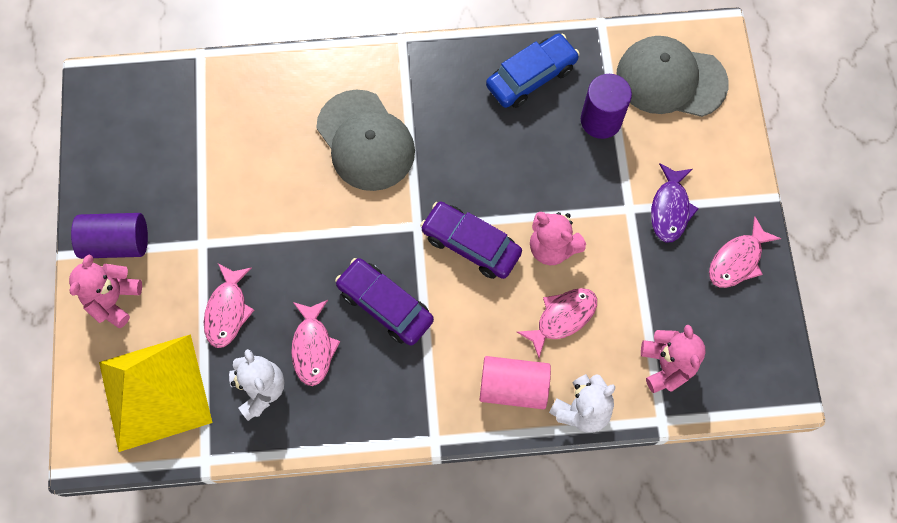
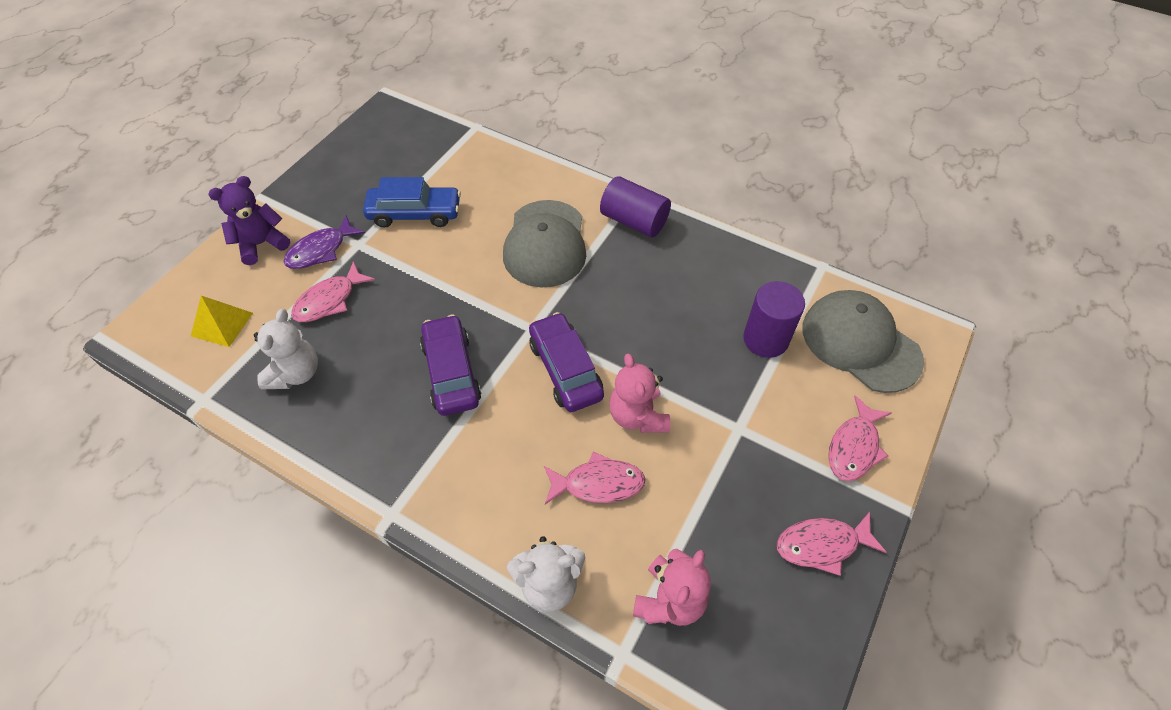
camera: 35 degrees right, 15 degrees down
(113, 299) = (261, 244): pink teddy bear -> purple teddy bear
(116, 243) = (302, 209): purple cylinder -> purple cylinder (634, 221)
(155, 391) = (222, 324): yellow pyramid -> yellow pyramid, size x0.47
(313, 347) = (365, 368): pink fish -> pink fish (854, 447)
(513, 387) = (501, 515): pink cylinder -> none
(531, 77) = (725, 273): blue car -> blue car (415, 213)
(670, 209) = (781, 452): purple fish -> purple fish (321, 250)

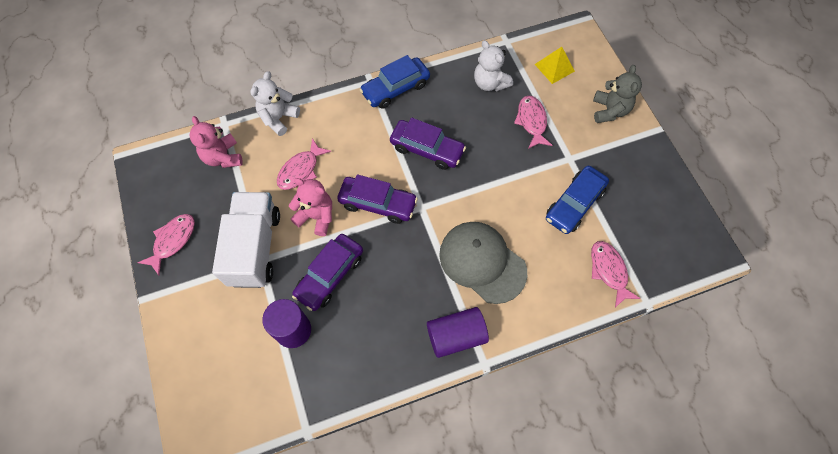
camera: 130 degrees right, 10 degrees up
(261, 244) = (609, 110): purple teddy bear -> grey teddy bear
(321, 250) = (579, 137): purple fish -> none
(381, 472) = (395, 88): none -> blue car
(685, 351) = (330, 275): none -> purple car
(733, 446) = (255, 248): none -> white truck
(854, 447) = (191, 309): pink fish -> pink fish (609, 271)
(860, 343) = (235, 386): grey cap -> none

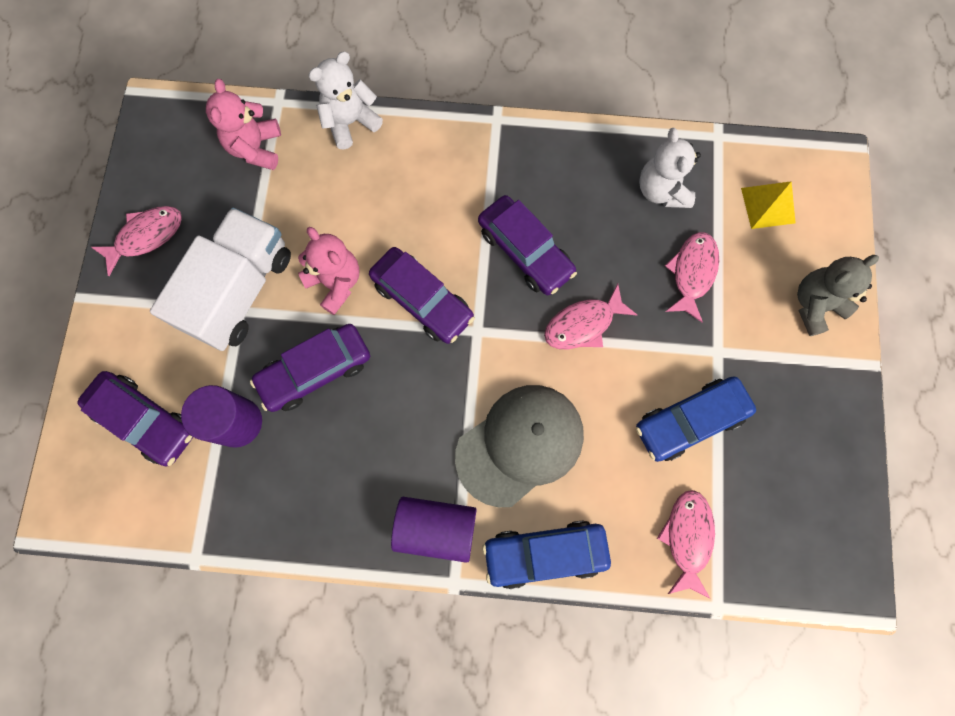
camera: 25 degrees right, 10 degrees up
(228, 357) = (145, 420): none -> purple car
(301, 170) = (345, 209): pink fish -> pink fish (583, 324)
(395, 88) = (525, 144): blue car -> blue car (544, 553)
(482, 262) = (520, 444): grey cap -> grey cap turned 75 degrees clockwise
(609, 110) = (815, 305): grey teddy bear -> grey teddy bear turned 150 degrees counterclockwise

